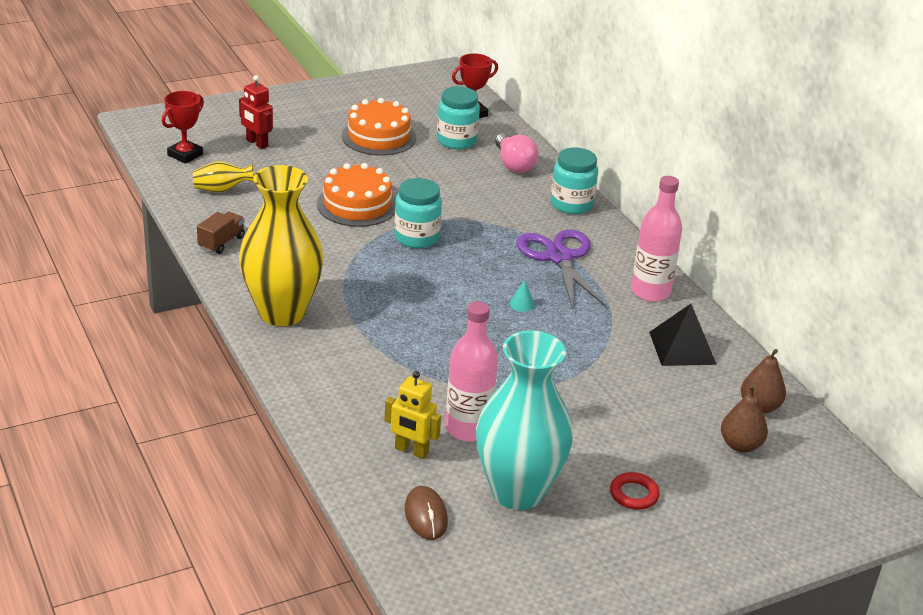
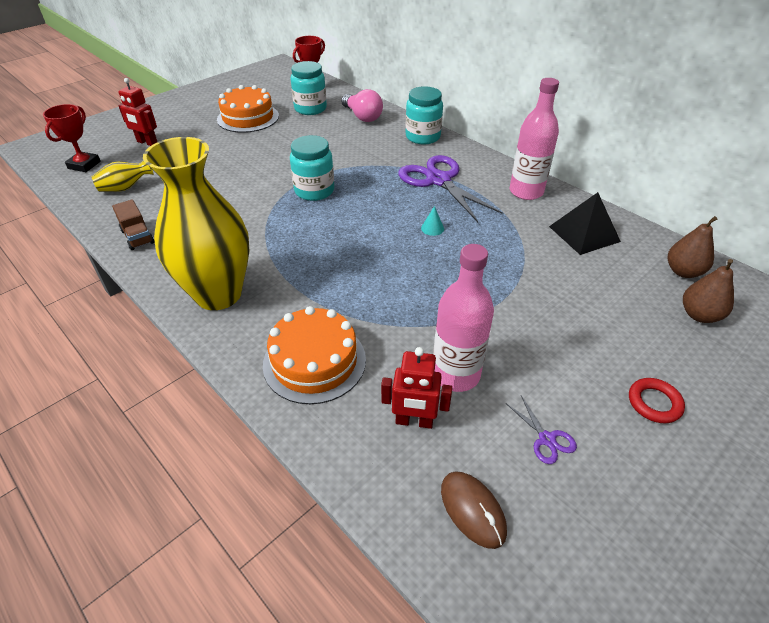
camera: 15 degrees left, 10 degrees up
(221, 242) = (138, 237): brown truck -> brown truck turned 135 degrees clockwise
(357, 205) = (251, 174): orange cake -> orange cake (314, 361)
(411, 451) = (414, 421): yellow robot -> red robot
(517, 491) = (546, 439): turquoise vase -> purple scissors

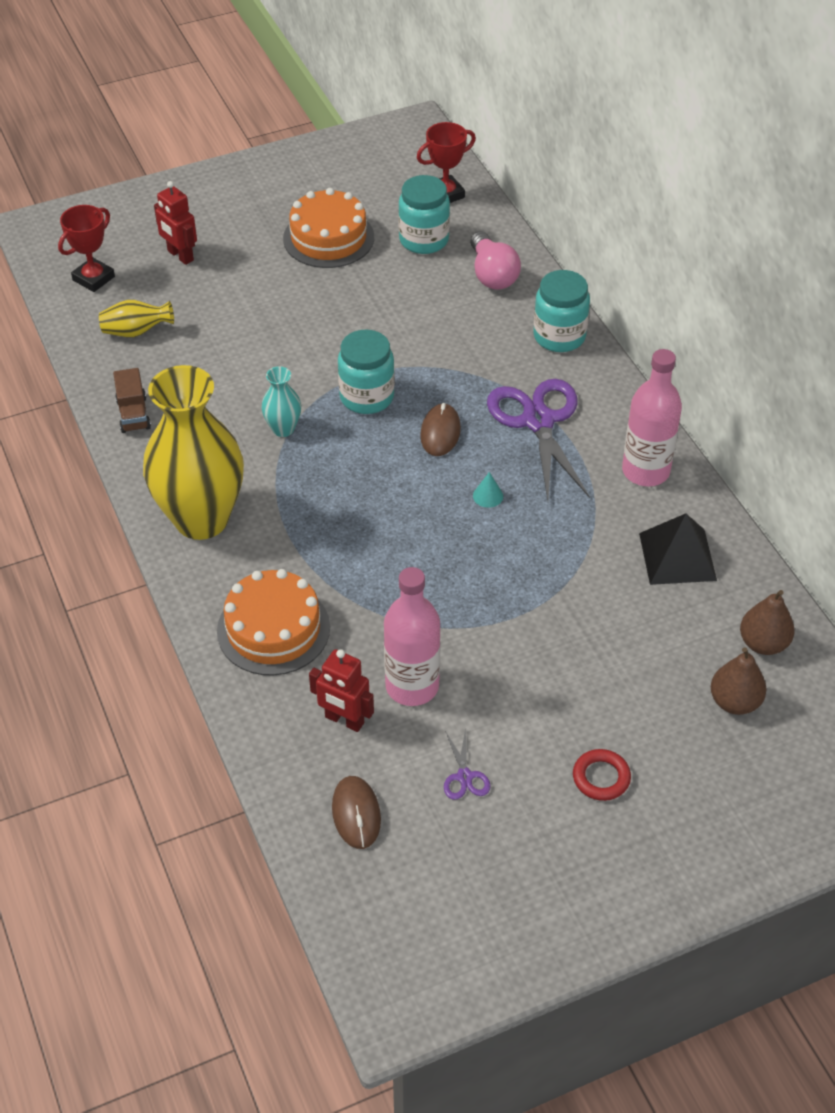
camera: 20 degrees right, 5 degrees up
(261, 221) = (283, 429): none -> turquoise vase
(377, 199) = (440, 432): none -> brown mouse

